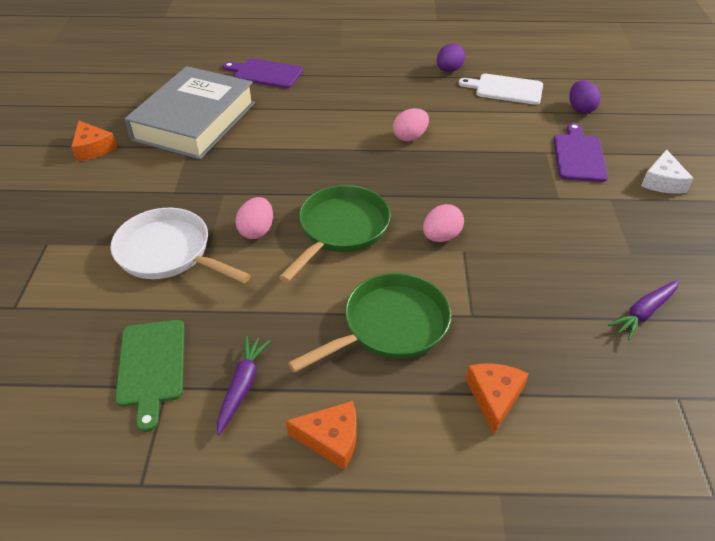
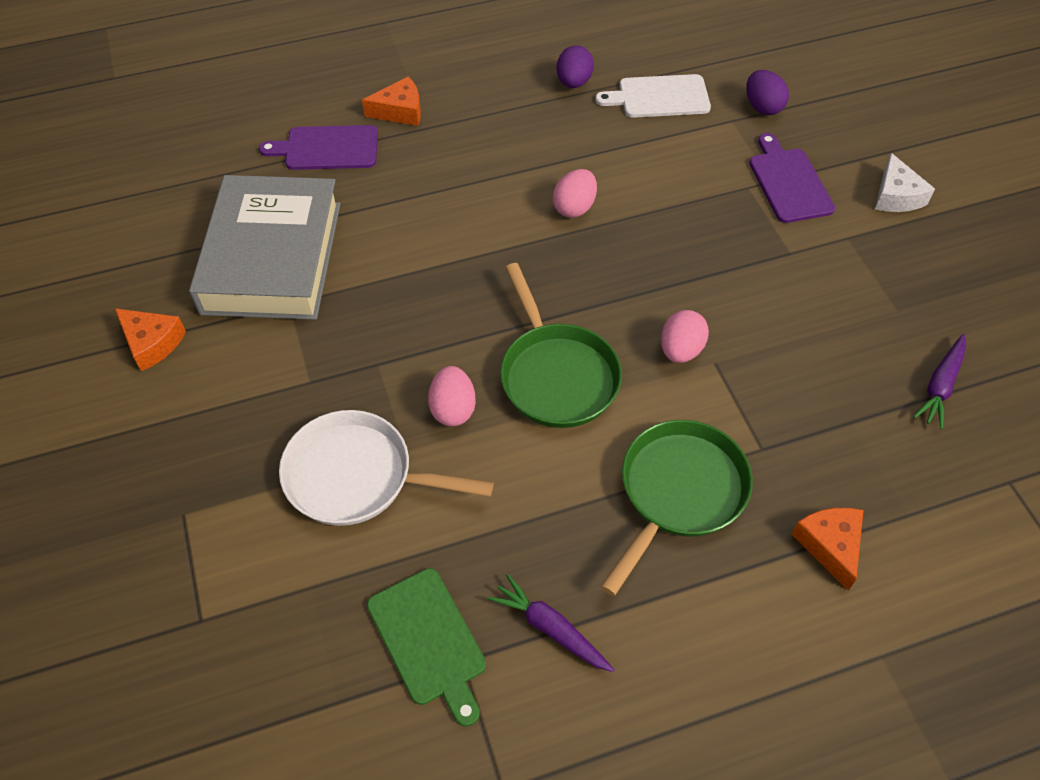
camera: 20 degrees left, 10 degrees up
(242, 386) = (550, 628): purple carrot -> purple carrot turned 45 degrees counterclockwise
(331, 439) = (682, 657): orange cheese -> orange cheese (400, 111)
(341, 229) = (556, 375): green pan -> green pan turned 150 degrees clockwise

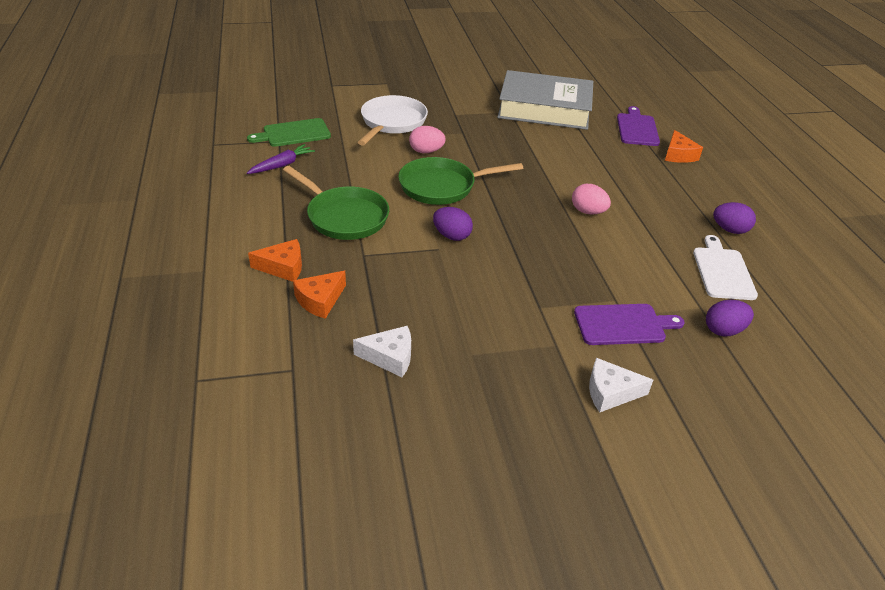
camera: 95 degrees right, 15 degrees down
(152, 343) = (488, 78): orange cheese -> orange cheese (320, 300)
(680, 350) = (452, 236): pink egg -> purple egg
(940, 386) = (390, 357): purple carrot -> white cheese

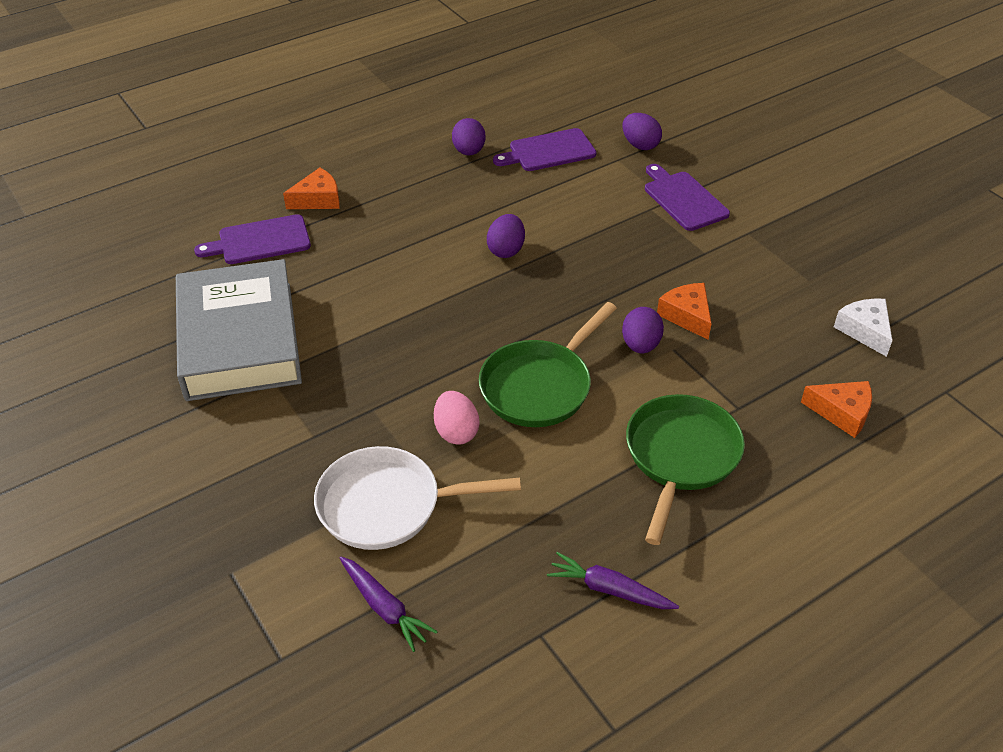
camera: 110 degrees left, 5 degrees up
(283, 267) = (821, 470): orange cheese -> orange cheese (687, 316)
(294, 133) = (503, 625): green cutting board -> none
(333, 110) = (384, 607): none -> purple carrot
(442, 186) = (539, 386): green pan -> green pan turned 75 degrees clockwise
(588, 212) = (506, 250): pink egg -> purple egg
(610, 392) = (775, 194): white cheese -> none
(723, 271) = (548, 151): white cutting board -> purple cutting board

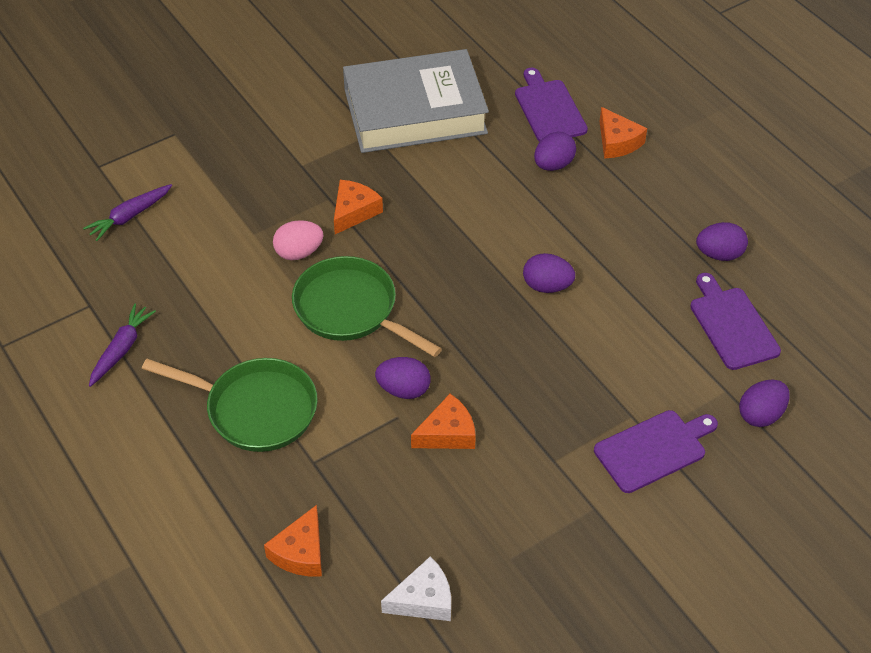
camera: 90 degrees right, 5 degrees up
(343, 241) = (553, 165): none -> purple egg
(387, 505) = (225, 213): white pan -> none
(395, 387) = (354, 211): none -> orange cheese

